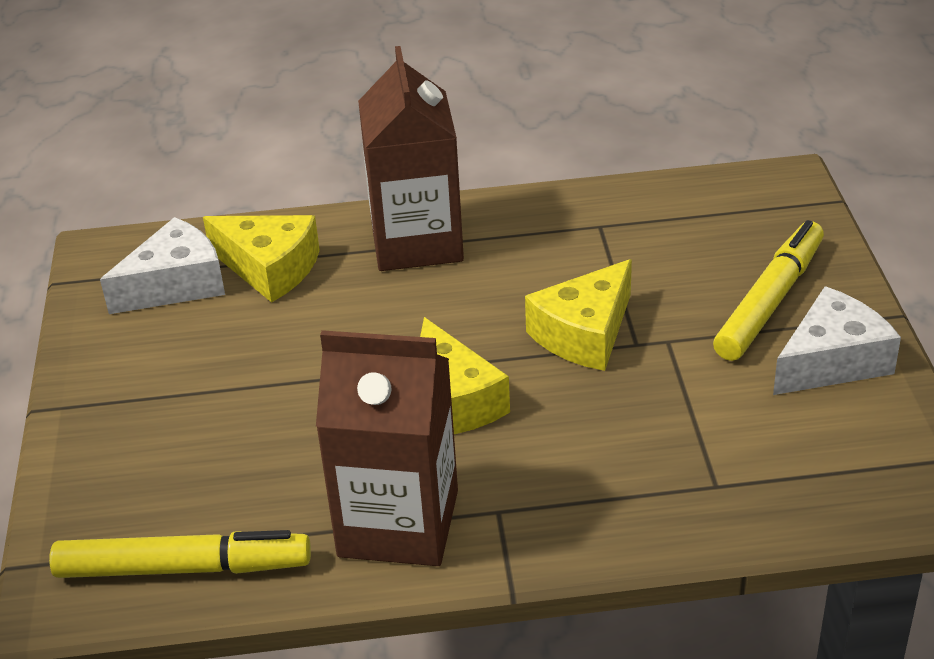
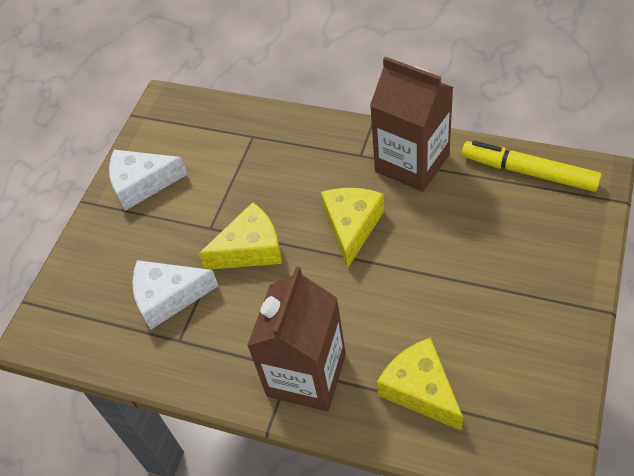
camera: 150 degrees left, 15 degrees up
(175, 284) = (495, 400): white cheese -> white cheese (168, 297)
(769, 301) = (136, 235): yellow marker -> none

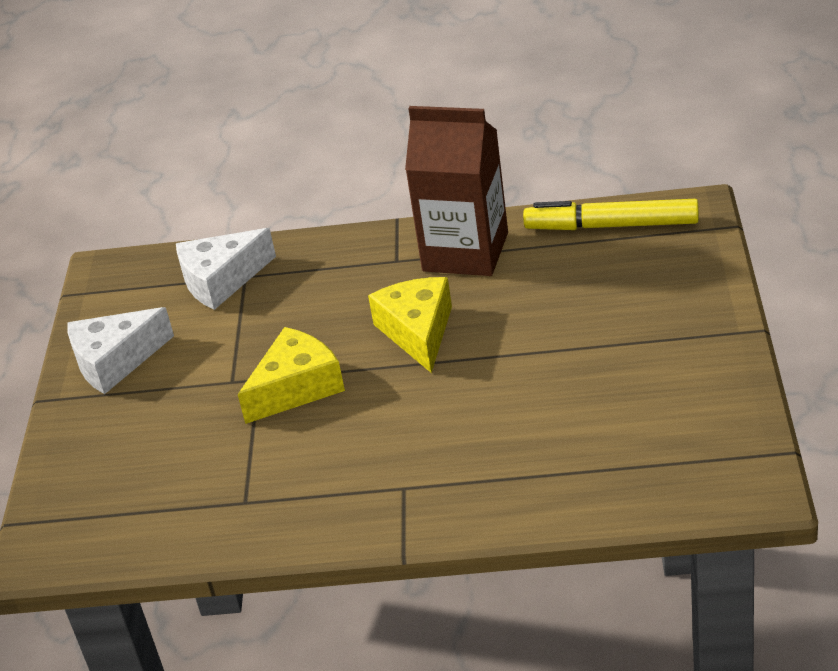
camera: 20 degrees left, 15 degrees down
(168, 297) = (209, 464): white cheese -> white cheese (221, 280)
(306, 375) = (427, 487): brown carton -> none
(420, 390) = (574, 461): yellow cheese -> none

